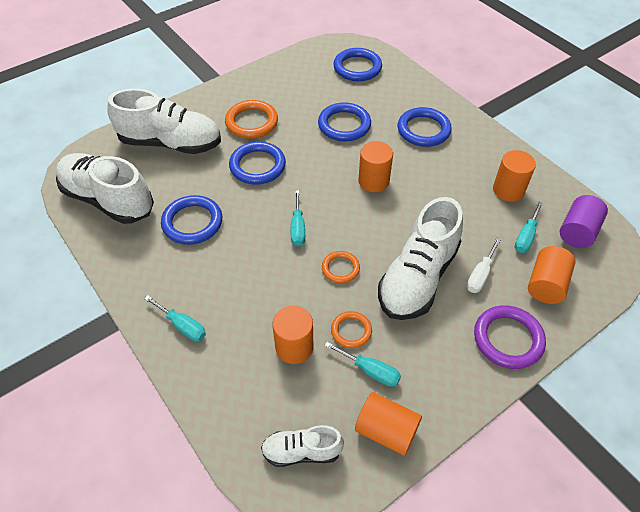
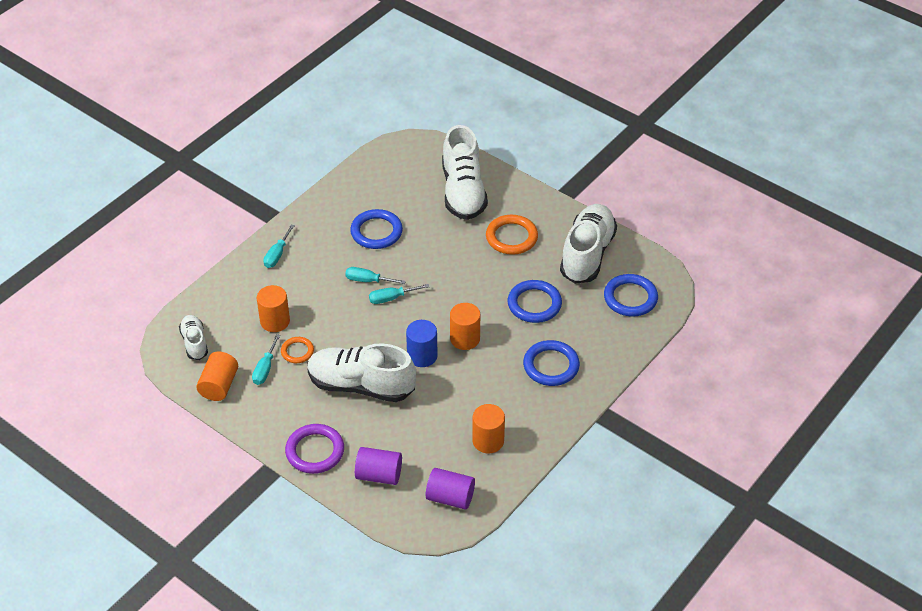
camera: 75 degrees right, 5 degrees down
(108, 200) = (384, 175): white shoe -> white shoe (587, 254)
(257, 166) = (455, 255): blue ring -> none
(340, 268) = (356, 334): orange ring -> none
(387, 218) = (422, 356): none -> blue cylinder
(480, 275) = (376, 428): white screwdriver -> none
(526, 236) = (431, 458): turquoise screwdriver -> turquoise screwdriver (368, 280)
(546, 284) = (379, 475): orange cylinder -> purple cylinder

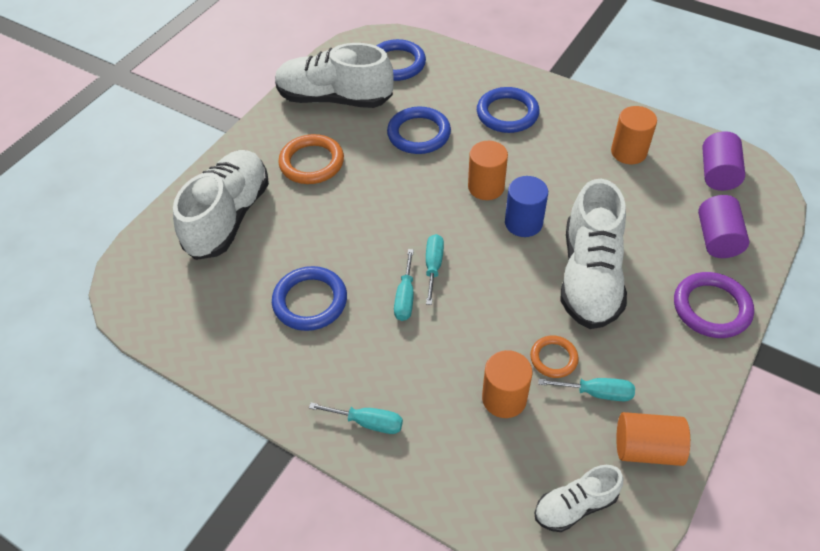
camera: 95 degrees left, 5 degrees up
(391, 298) = (433, 266): turquoise screwdriver -> turquoise screwdriver turned 150 degrees counterclockwise
(463, 192) = (229, 217): white shoe -> white shoe turned 60 degrees counterclockwise

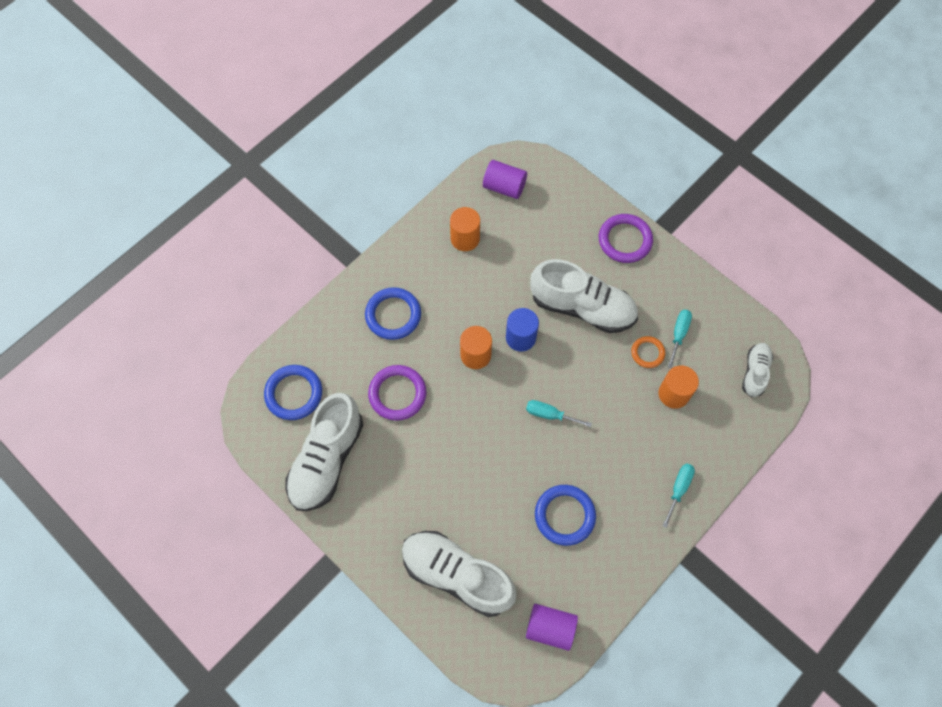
camera: 80 degrees left, 15 degrees up
(312, 163) = (408, 493): orange ring -> none
(405, 297) = (575, 442): turquoise screwdriver -> none
(419, 134) = (397, 394): blue ring -> purple ring
(575, 505) = (755, 372): white shoe -> white shoe turned 150 degrees counterclockwise
(646, 448) = (722, 318): orange cylinder -> none
(717, 239) = (566, 213): purple cylinder -> purple cylinder (550, 628)

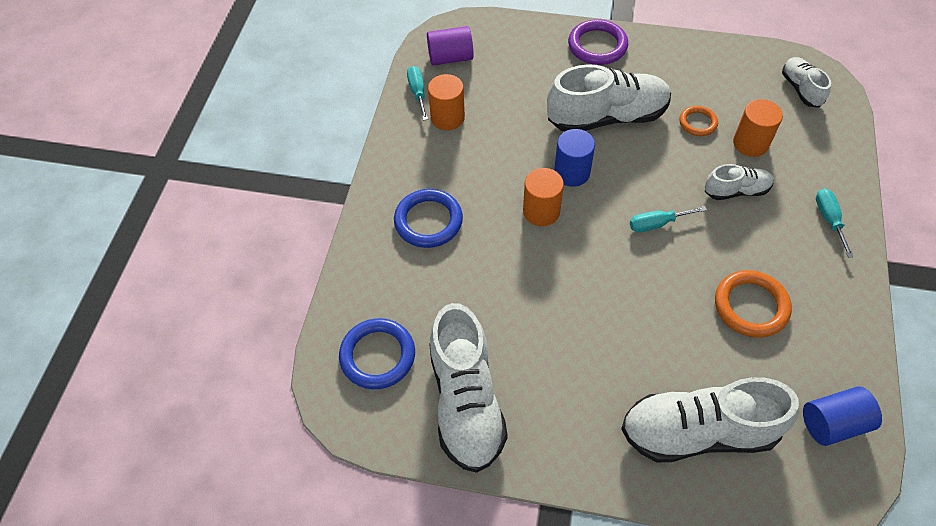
camera: 30 degrees left, 10 degrees down
(397, 394) = (491, 291): purple ring -> none
(550, 628) = (833, 423): purple cylinder -> blue cylinder
(564, 515) = (751, 306): blue ring -> orange ring
(629, 425) = (736, 191): none -> white shoe
(679, 334) = (710, 94): turquoise screwdriver -> turquoise screwdriver (418, 92)

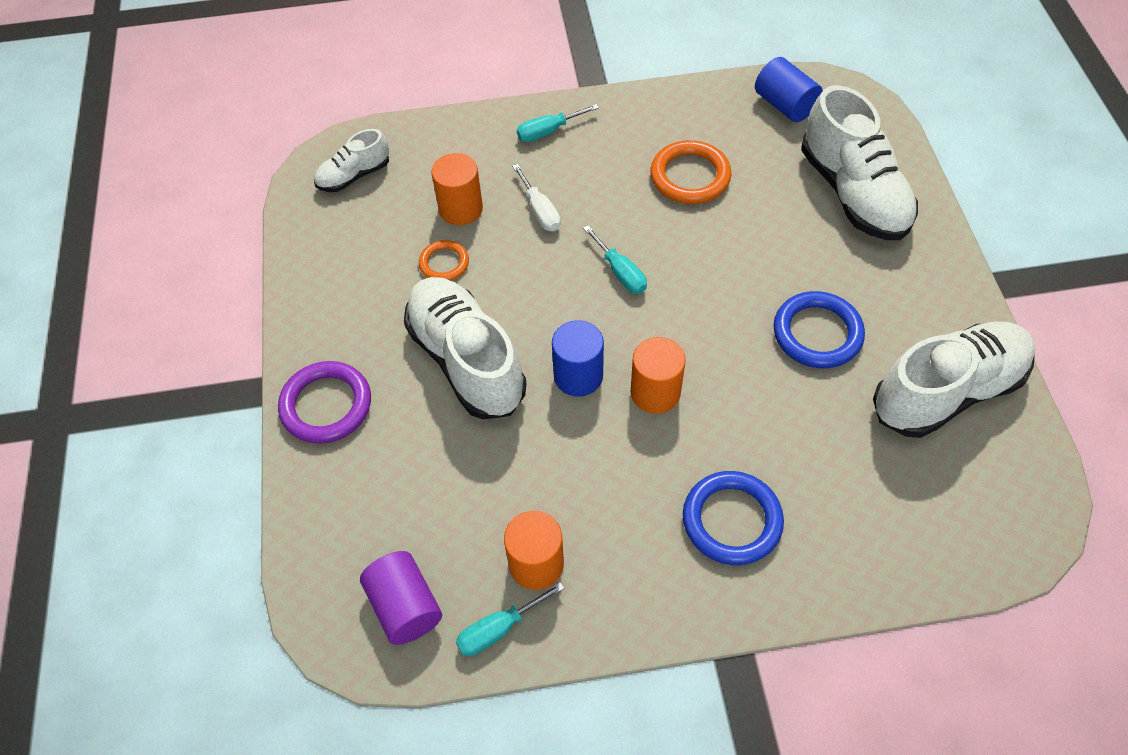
camera: 110 degrees left, 0 degrees up
(377, 356) = (952, 504): blue ring -> blue ring (817, 333)
(736, 191) = (540, 210): white shoe -> white screwdriver

